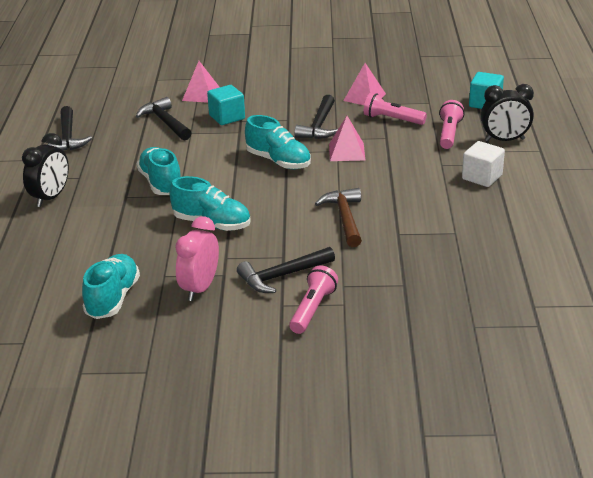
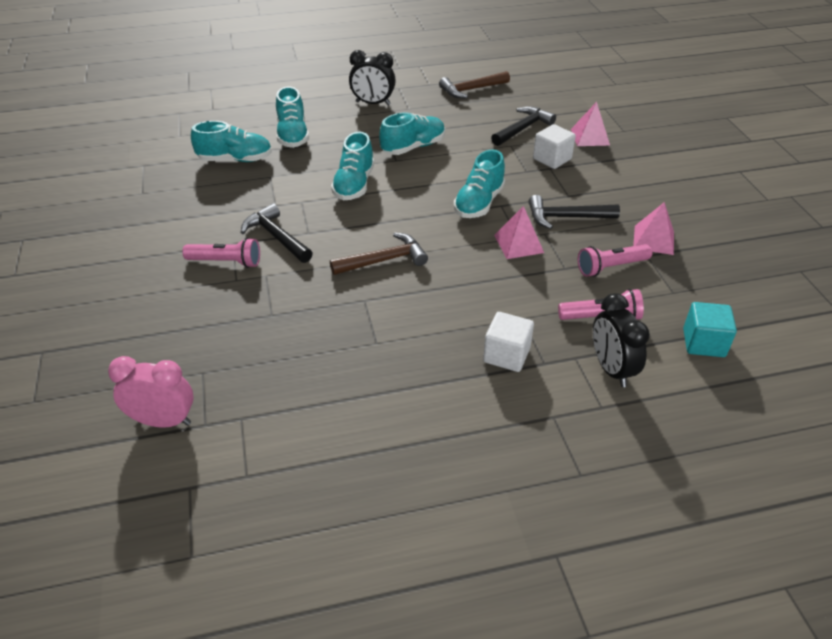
camera: 75 degrees right, 10 degrees up
(68, 137) = (471, 90): black hammer -> brown hammer
(85, 255) = (293, 135): none -> turquoise shoe
(200, 288) = (253, 197): pink clock -> pink clock (163, 421)
(227, 117) = (552, 159): turquoise cube -> white cube
(392, 119) = (611, 267): pink flashlight -> pink flashlight turned 120 degrees counterclockwise

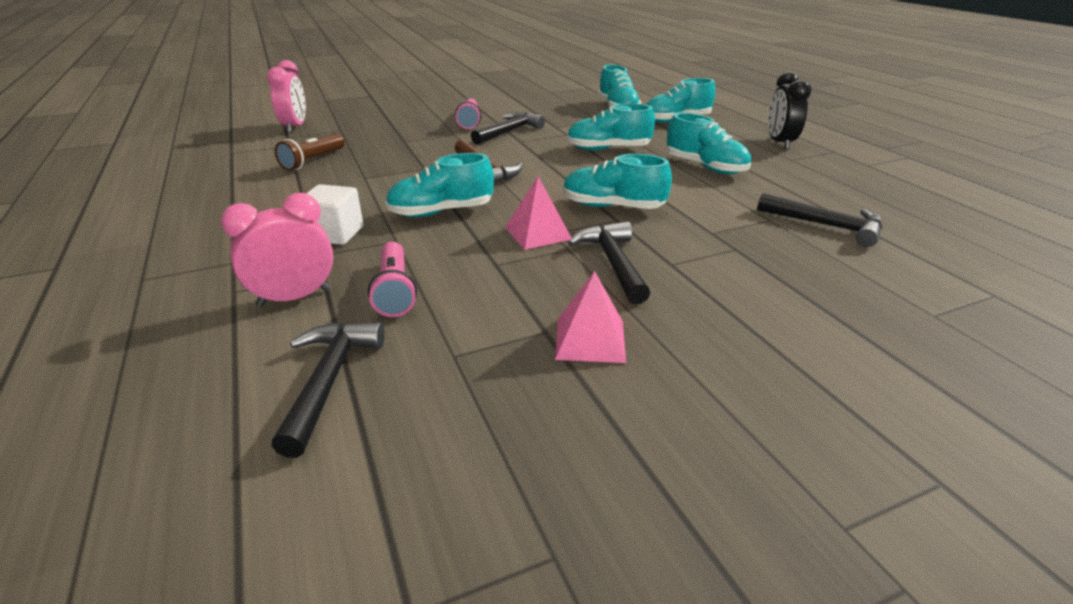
camera: 80 degrees right, 10 degrees down
(311, 388) = (313, 161): none -> brown flashlight
(471, 90) = (891, 188): brown hammer -> none
(472, 291) = (441, 212): none -> turquoise shoe
(552, 159) = (761, 249): white cube -> none
(590, 137) = (866, 280): pink pyramid -> none
(611, 267) = (505, 298): pink flashlight -> none
(611, 369) = (294, 298): black clock -> pink clock
(703, 343) = (329, 381): turquoise cube -> black hammer

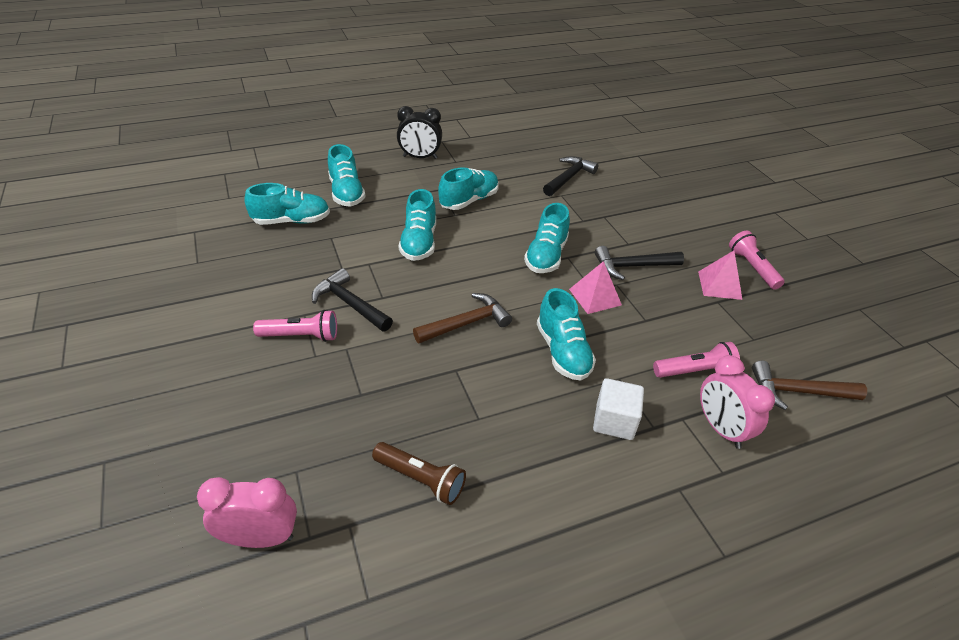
camera: 90 degrees left, 10 degrees up
(329, 381) = (798, 391): black hammer -> brown hammer
(659, 390) = (752, 268): none -> pink flashlight

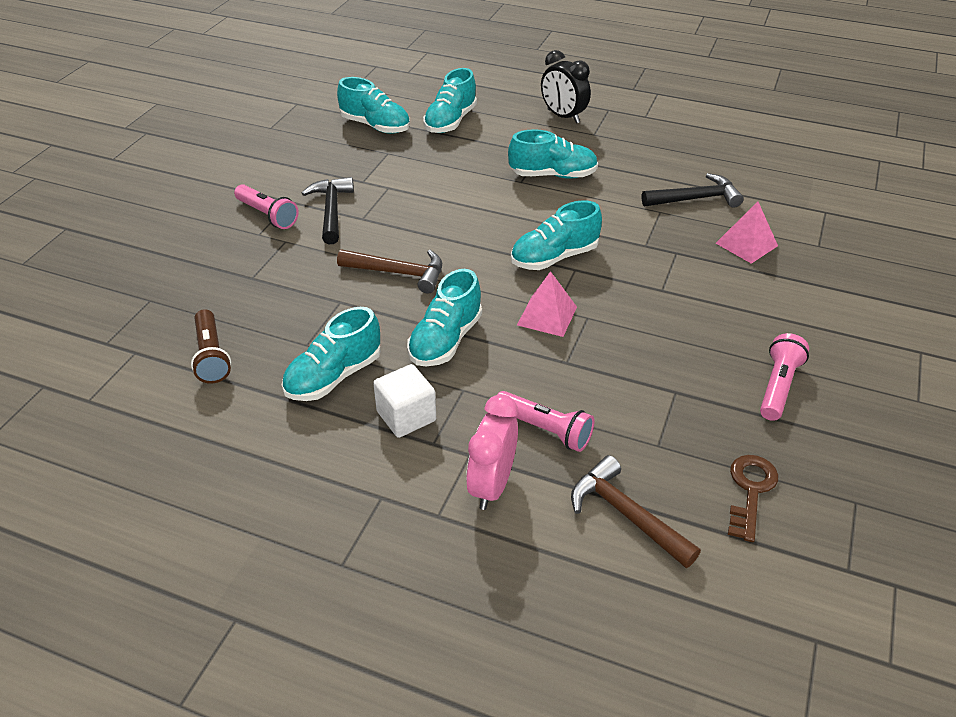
camera: 45 degrees right, 0 degrees up
(260, 538) = (82, 324): pink clock -> none
(419, 243) = (453, 190): turquoise shoe -> turquoise shoe (334, 376)
(633, 266) = (631, 311): black hammer -> none
(719, 285) = (705, 379): pink pyramid -> pink pyramid (746, 244)
(821, 335) = (750, 491): none -> brown key

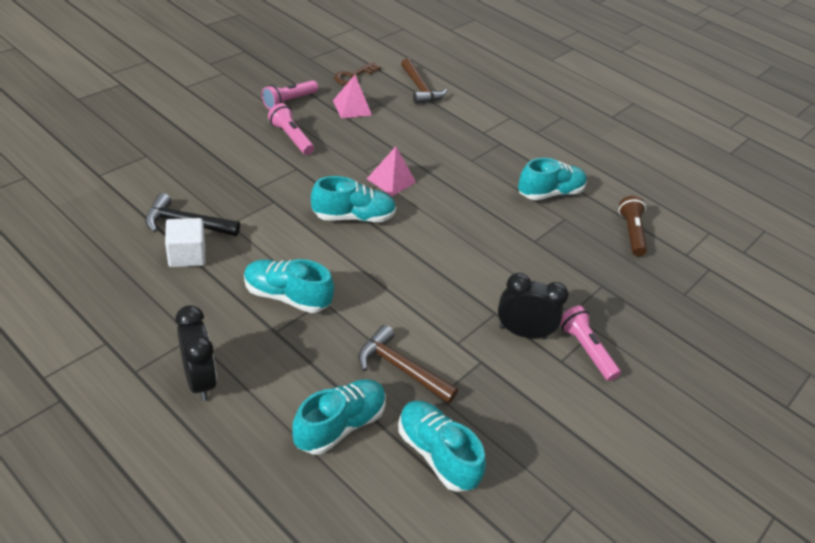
camera: 165 degrees left, 0 degrees up
(331, 211) = (522, 332): black hammer -> black clock
(398, 273) = (482, 247): brown hammer -> brown hammer (401, 368)
(406, 416) = (511, 159): white cube -> white cube (187, 255)
(445, 340) = (469, 189): turquoise shoe -> none
(492, 485) = (478, 118): pink clock -> none
(545, 429) = (436, 128): pink flashlight -> pink flashlight (291, 137)
(746, 244) = (197, 174): pink pyramid -> pink pyramid (352, 108)

